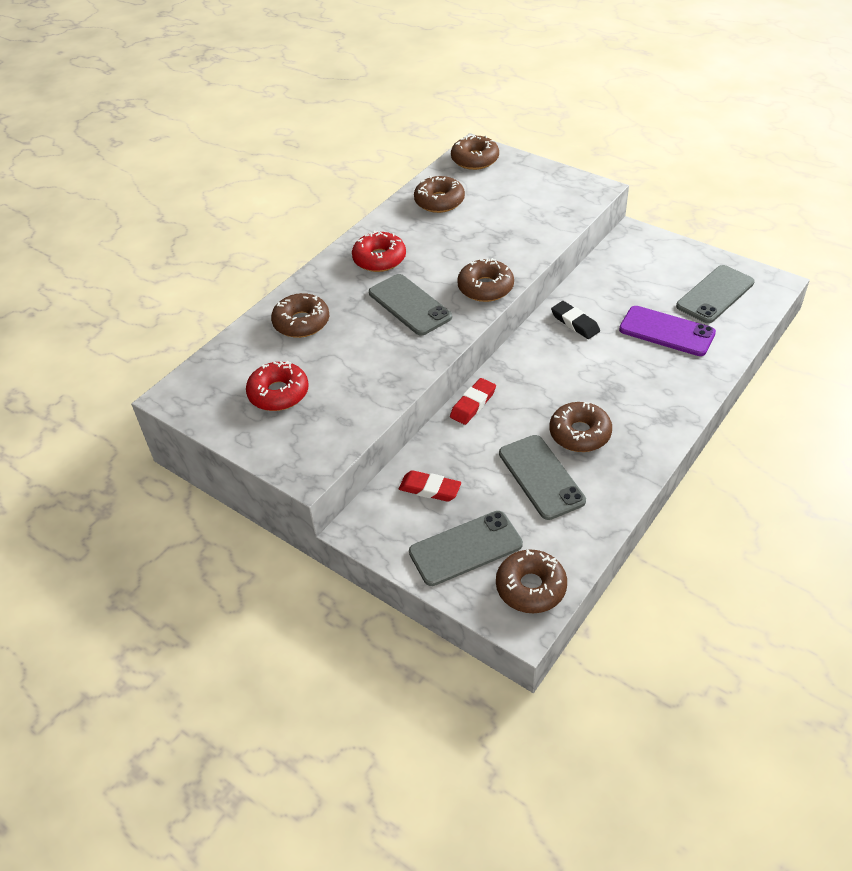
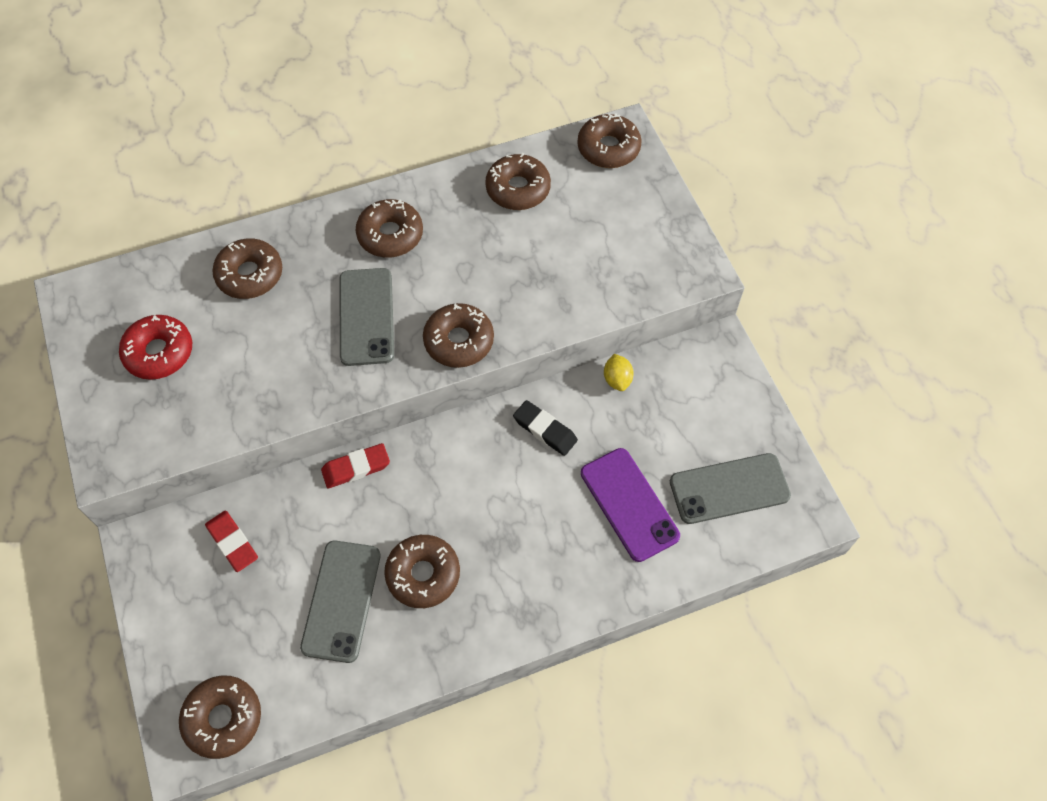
camera: 30 degrees right, 15 degrees up
(379, 259) = (390, 235): red donut -> brown donut
(465, 548) = (206, 633): grey phone -> none
(575, 323) = (545, 430): black eraser -> black eraser turned 45 degrees counterclockwise
(591, 277) = (617, 379): none -> yellow lemon

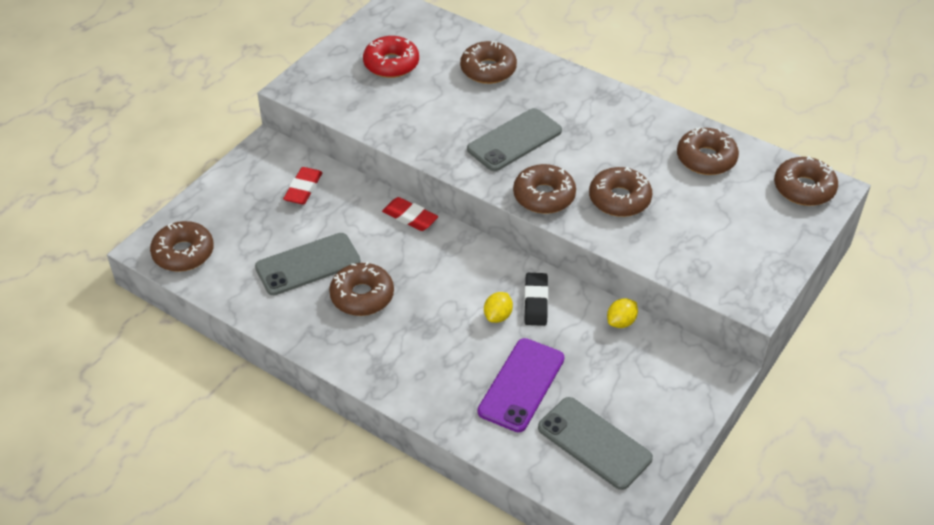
camera: 55 degrees right, 15 degrees down
(390, 235) = (591, 116): brown donut -> brown donut (619, 199)
(537, 471) = (498, 316): none -> yellow lemon

